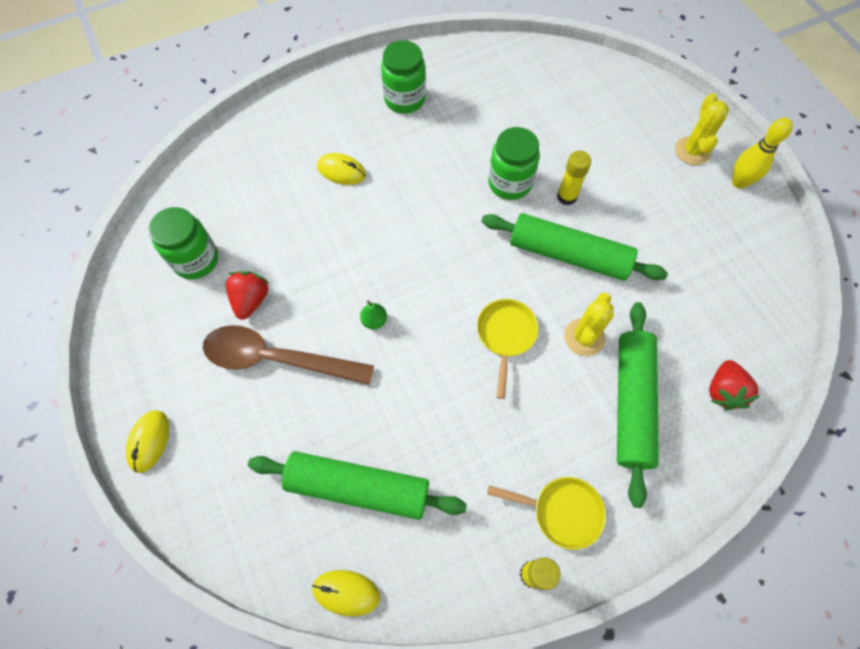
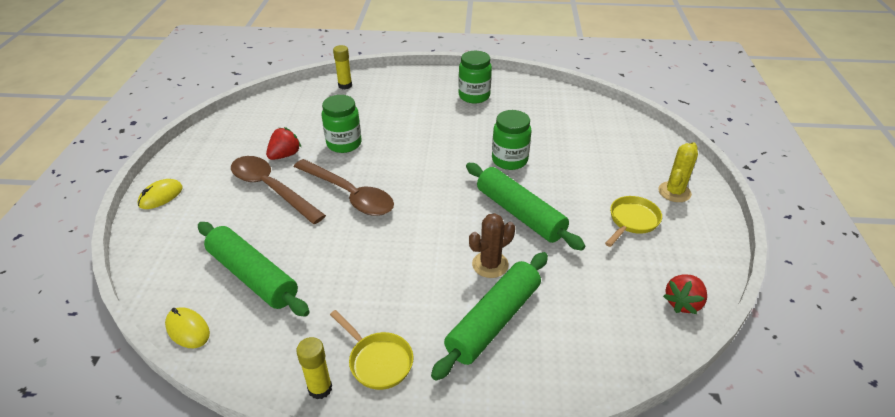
camera: 30 degrees right, 25 degrees down
(196, 260) = (273, 125): green jar -> green jar (344, 144)
(341, 171) = (400, 116): yellow mouse -> none
(374, 321) = (349, 195): green pear -> brown spoon
(505, 336) = (431, 239): yellow pan -> yellow pan (632, 221)
(566, 197) = (546, 182): yellow glue stick -> yellow glue stick (345, 85)
(584, 337) = (490, 264): yellow cactus -> brown cactus
(723, 391) = (581, 349): red strawberry -> red strawberry (683, 303)
(739, 182) = (702, 224): yellow bowling pin -> none

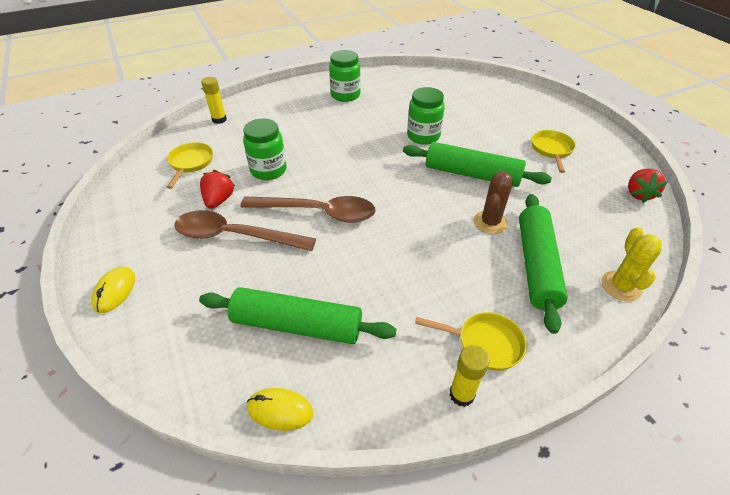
camera: 30 degrees left, 5 degrees up
(291, 117) = (190, 163): none -> yellow pan
(674, 192) = (556, 120): yellow cactus -> yellow cactus (621, 286)

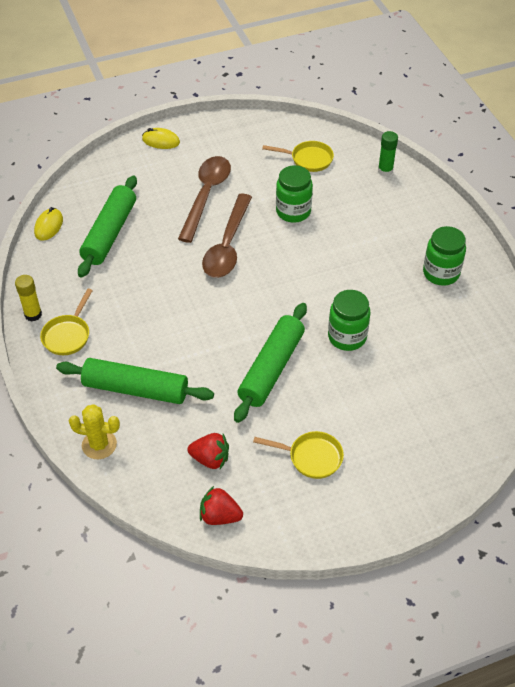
camera: 95 degrees right, 5 degrees up
(219, 120) = (385, 171): yellow glue stick -> green glue stick
(219, 200) = (252, 182): red strawberry -> red strawberry (210, 459)
(490, 222) = (195, 367): brown cactus -> none

